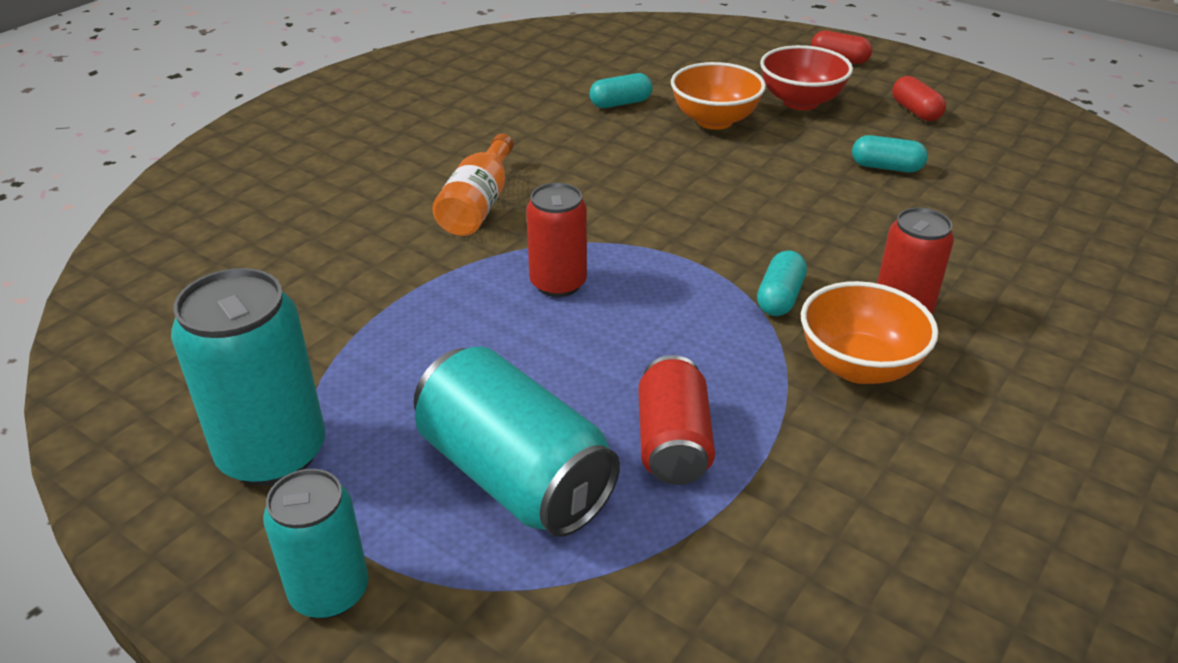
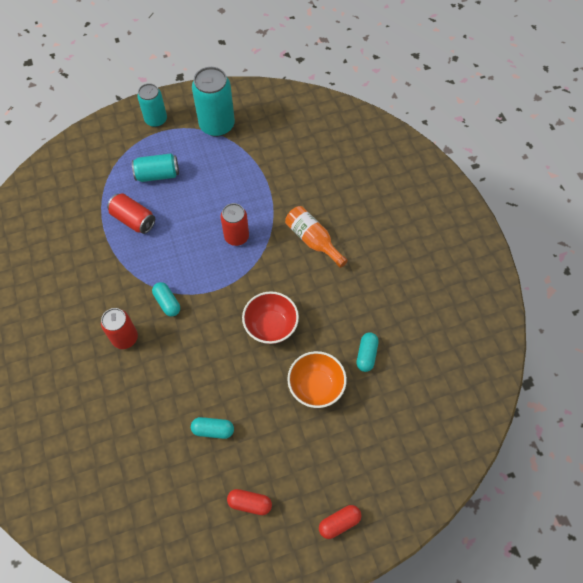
camera: 125 degrees right, 25 degrees up
(514, 475) = (157, 175): turquoise can -> turquoise can, size x0.64
(800, 102) = (304, 449): red bowl -> red bowl (271, 326)
(858, 366) = (114, 297): orange bowl -> none
(886, 167) = (213, 430): turquoise capsule -> turquoise capsule turned 45 degrees clockwise

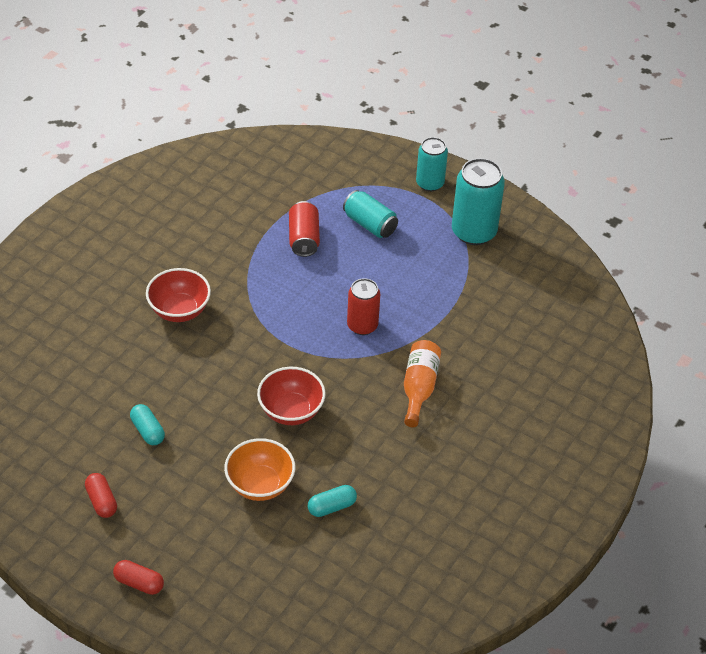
camera: 50 degrees right, 15 degrees down
(125, 338) = (179, 310): red can -> red bowl
(167, 302) = (242, 318): turquoise capsule -> none

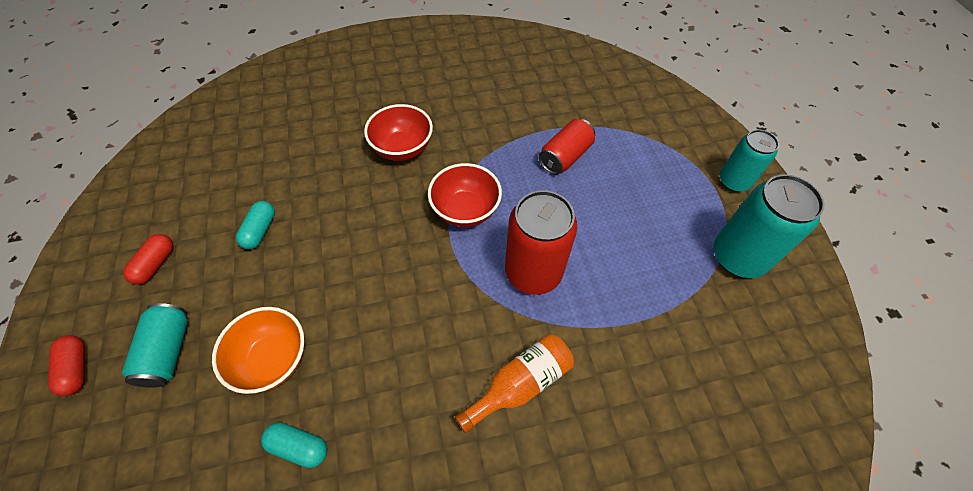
camera: 45 degrees right, 10 degrees up
(291, 411) = (381, 307): red bowl -> red bowl (465, 210)
(362, 325) = (533, 272): red can -> red can, size x1.56
(370, 224) = (637, 182): turquoise can -> turquoise can (168, 352)

